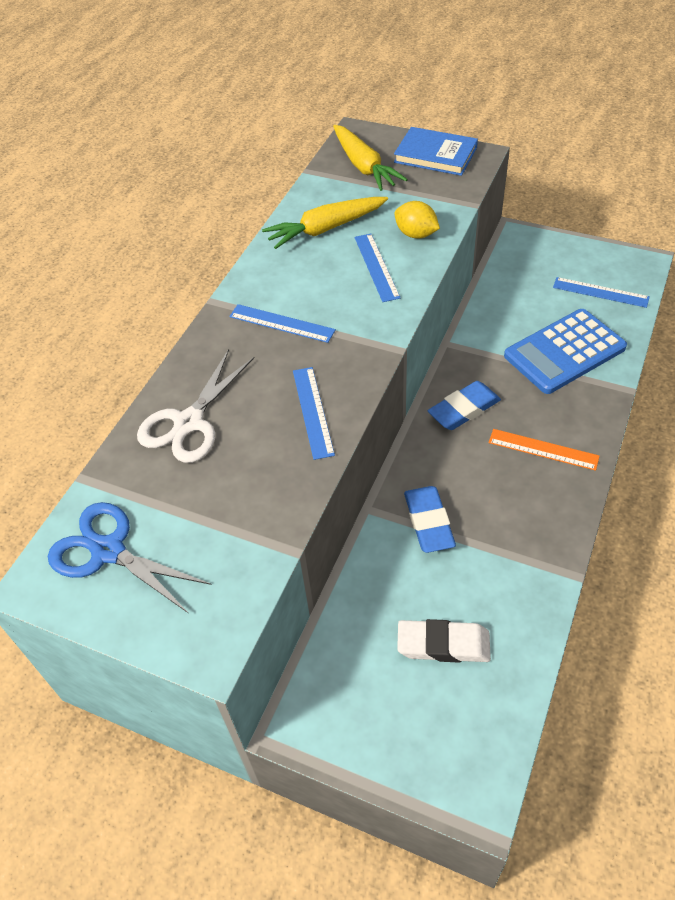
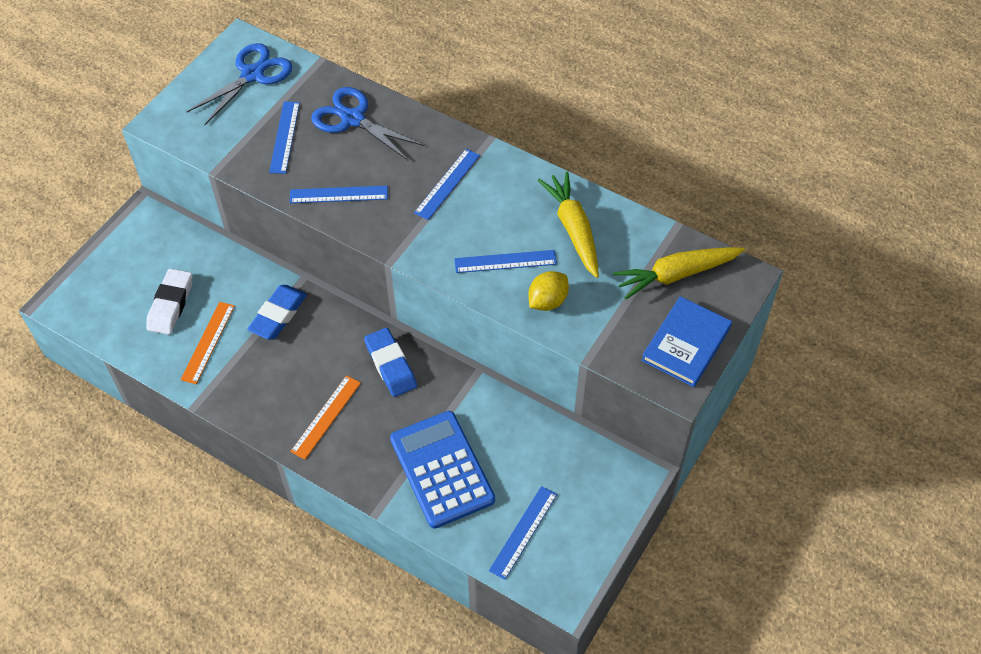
camera: 95 degrees right, 5 degrees up
(189, 423) = (353, 119): white scissors -> blue scissors
(225, 486) = (285, 137): none -> blue ruler
(428, 522) = (278, 315): blue eraser -> blue eraser turned 60 degrees counterclockwise
(486, 585) = (208, 342): none -> orange ruler

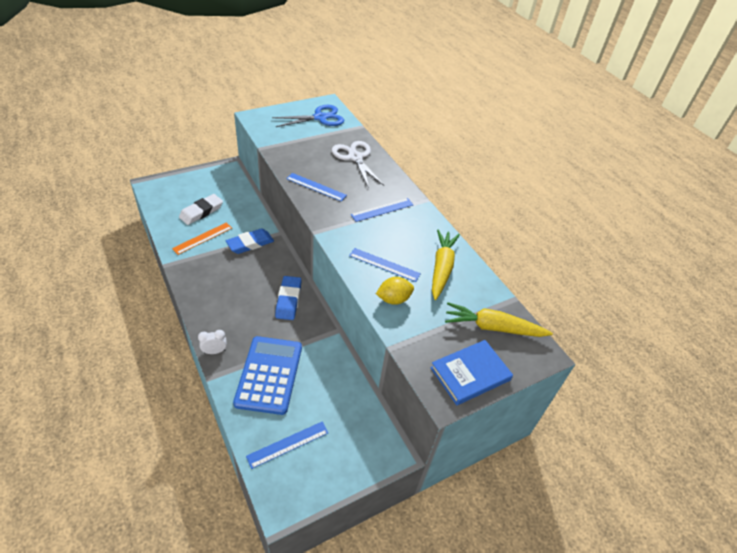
camera: 25 degrees right, 10 degrees down
(285, 137) = (311, 149): blue ruler -> none
(326, 416) = (229, 308): orange ruler -> none
(353, 119) = (355, 157): blue scissors -> white scissors
(355, 479) = (214, 351): none -> white clock

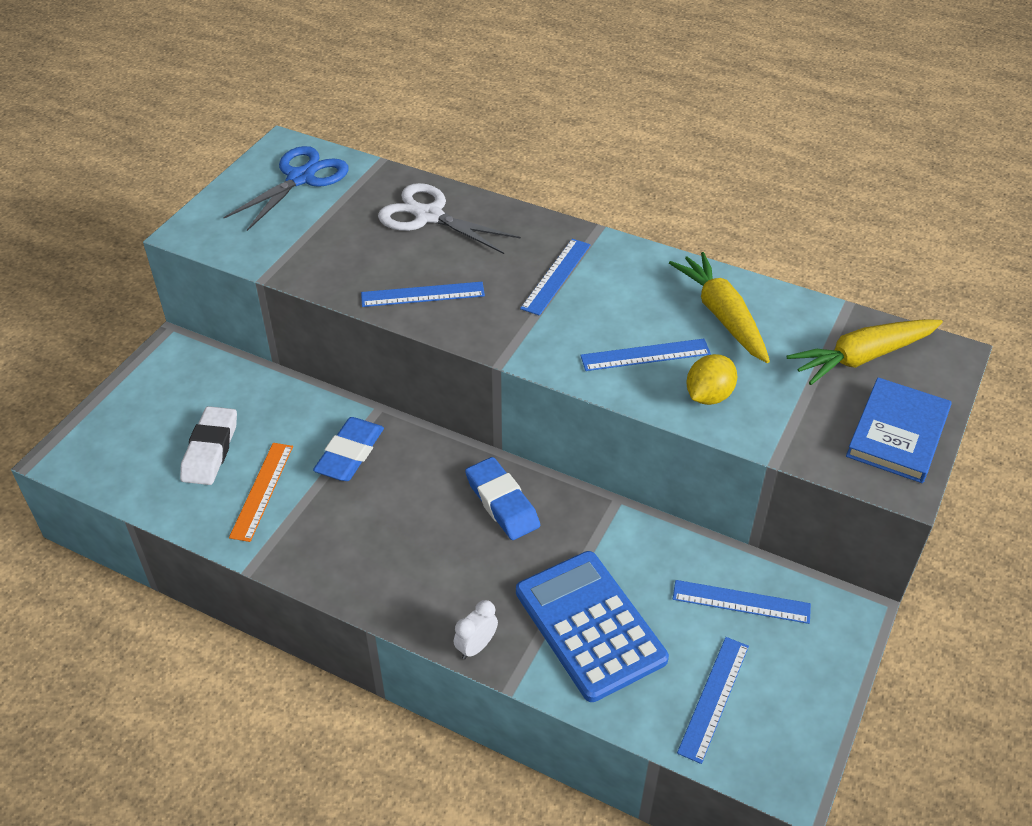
camera: 30 degrees left, 0 degrees up
(346, 411) = (741, 602): none -> blue ruler

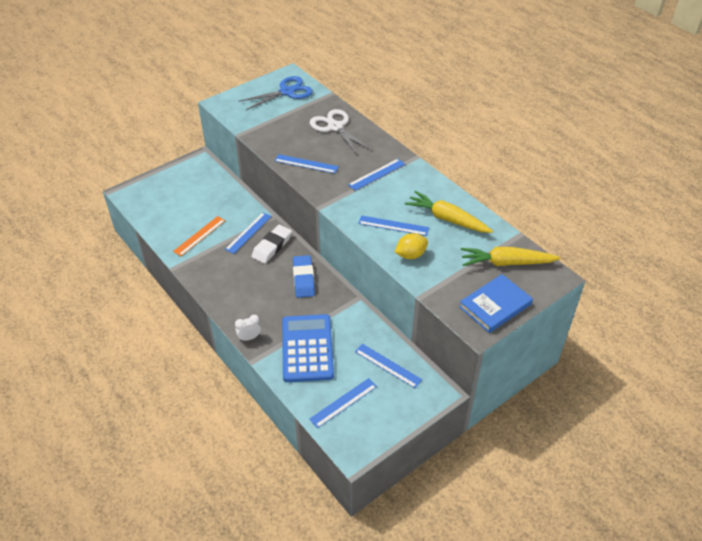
camera: 25 degrees right, 0 degrees up
(210, 450) = (188, 210): white eraser -> white eraser (272, 246)
(350, 454) = (248, 232): blue eraser -> blue ruler
(722, 315) = (447, 219): yellow carrot -> yellow carrot turned 60 degrees counterclockwise

